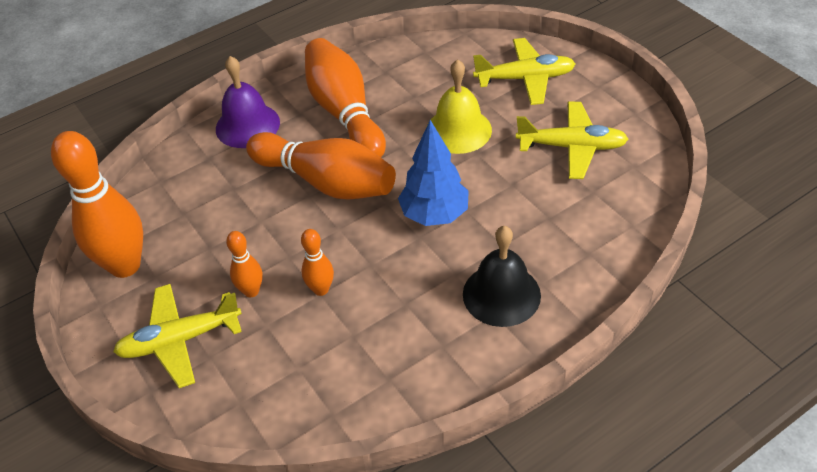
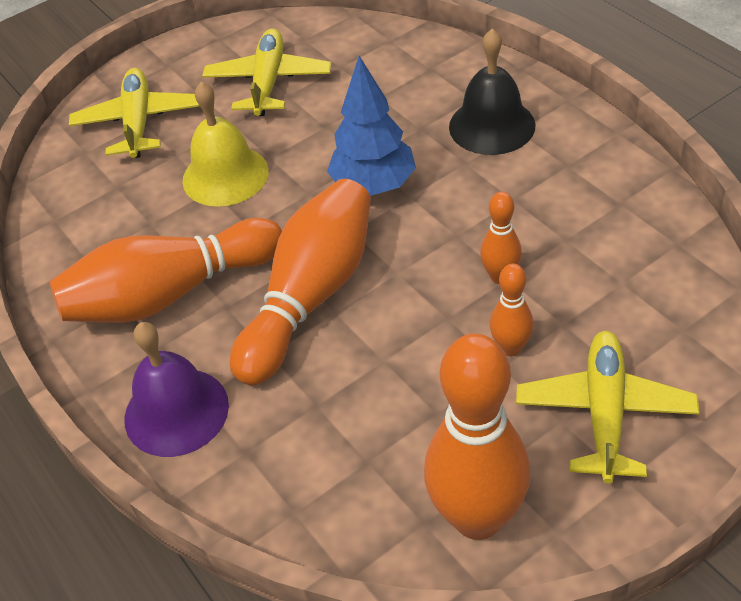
camera: 90 degrees left, 0 degrees up
(180, 340) = (604, 412): yellow plane -> yellow plane turned 150 degrees counterclockwise

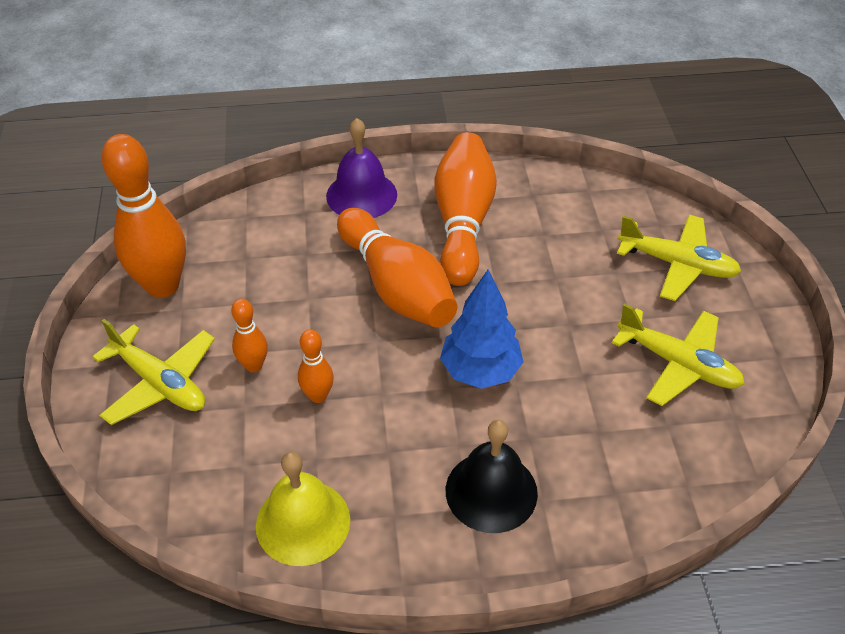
camera: 115 degrees right, 0 degrees up
(225, 175) = (566, 290): yellow bell -> yellow bell (303, 522)

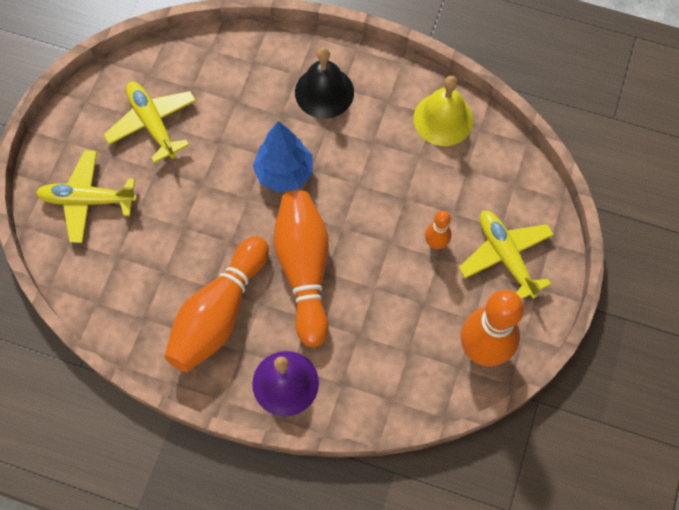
camera: 155 degrees left, 20 degrees up
(318, 396) = (401, 200): orange bowling pin -> none
(677, 264) = (87, 200): yellow plane -> yellow plane turned 45 degrees counterclockwise

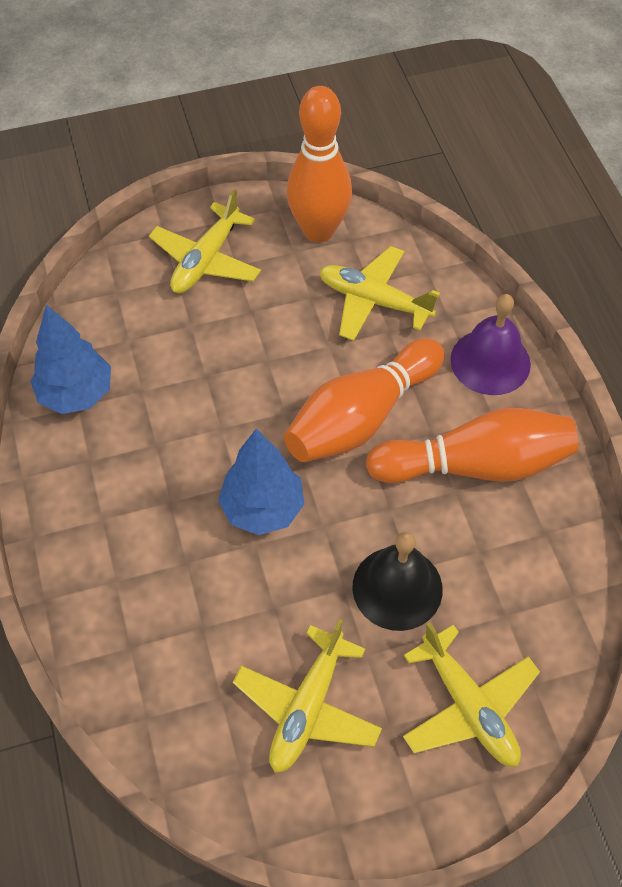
camera: 125 degrees left, 10 degrees down
(324, 92) = (121, 535): black bell -> black bell (397, 588)
(391, 343) = (374, 301): none -> yellow plane
(436, 243) = (237, 321): orange bowling pin -> none
(443, 119) = (76, 394): yellow bell -> blue tree

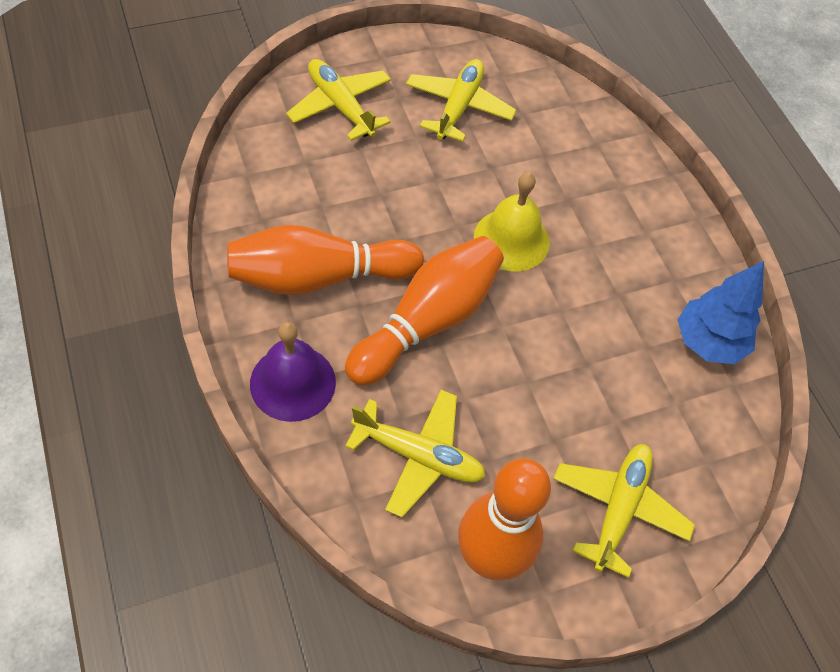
camera: 170 degrees right, 0 degrees up
(262, 508) = (511, 239): blue tree -> yellow bell
(397, 588) = (393, 180): black bell -> none

